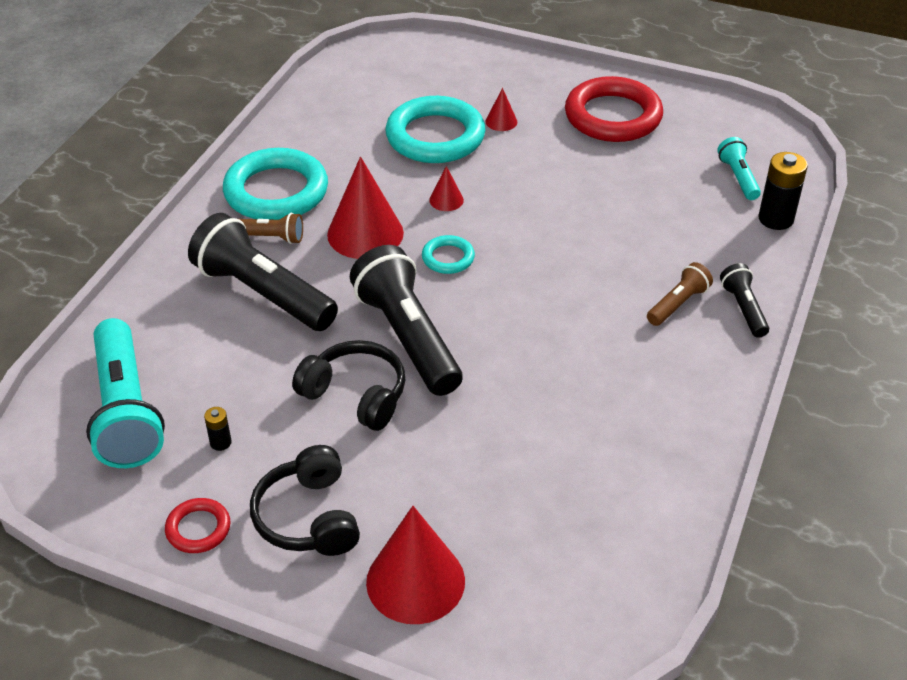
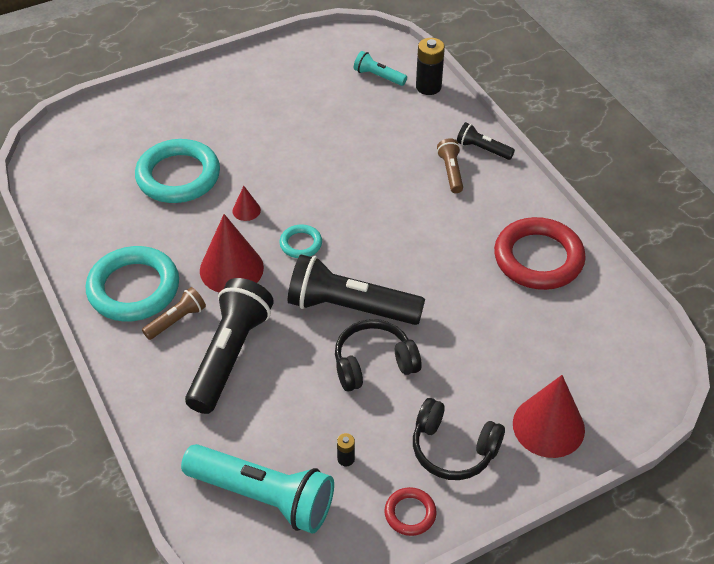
camera: 50 degrees left, 5 degrees up
(263, 293) = (230, 355): black flashlight -> black flashlight turned 120 degrees clockwise
(501, 121) = (203, 137): red cone -> none
(613, 116) = (262, 87): red ring -> red ring (538, 258)

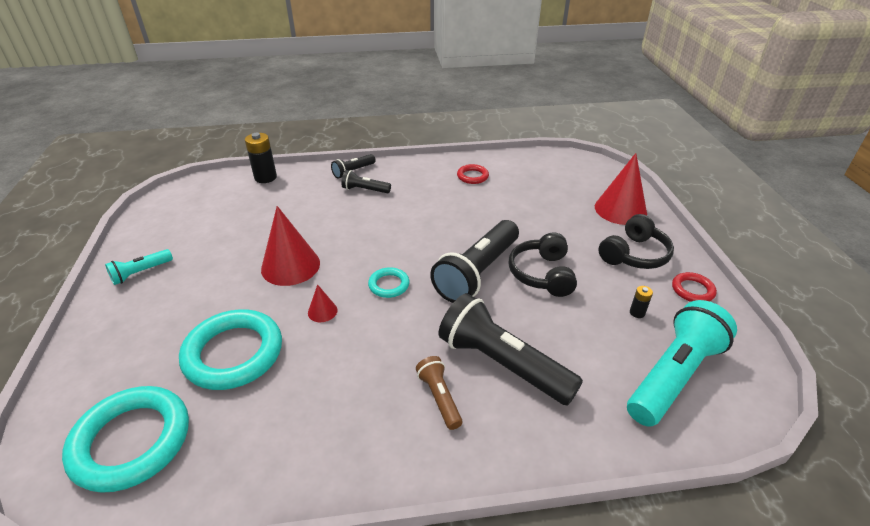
camera: 70 degrees left, 10 degrees down
(134, 288) = (375, 428): turquoise ring -> turquoise ring (131, 441)
(231, 269) = (392, 339): red cone -> red cone (290, 266)
(378, 76) = (228, 197): turquoise flashlight -> turquoise flashlight (141, 273)
(451, 172) = (365, 190): brown flashlight -> black flashlight
(538, 258) = (472, 176): red ring -> red ring, size x0.48

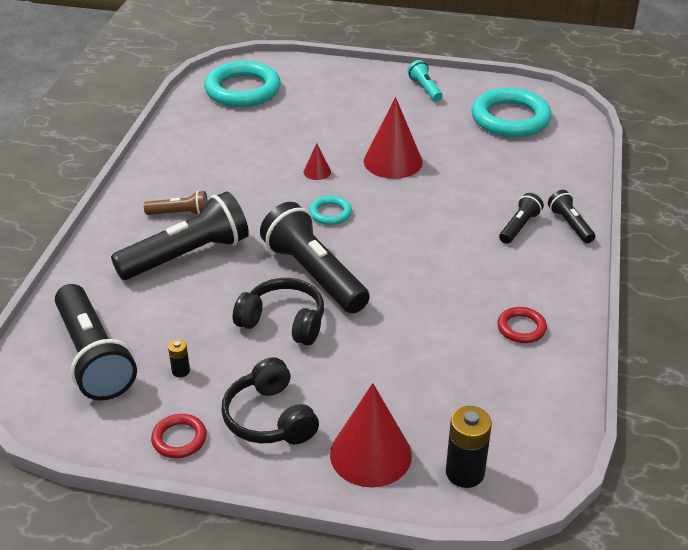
camera: 110 degrees right, 0 degrees up
(233, 353) = (295, 127): turquoise ring -> turquoise ring (510, 118)
(265, 177) = (575, 159): black battery -> black battery (465, 473)
(673, 376) = (93, 356): turquoise flashlight -> black flashlight

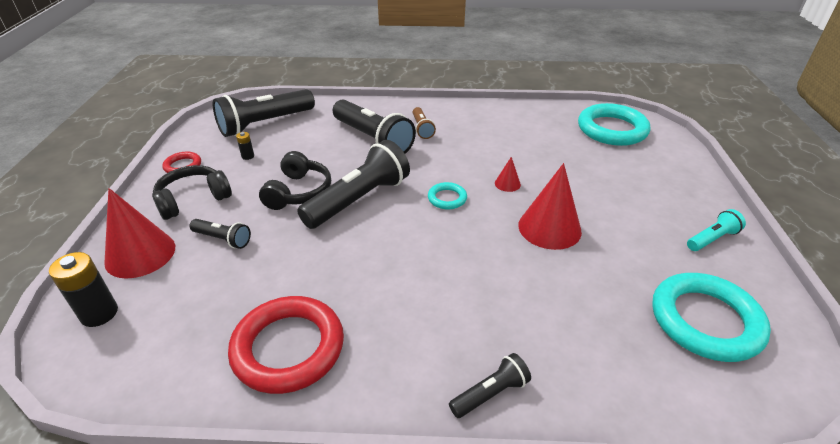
camera: 80 degrees right, 0 degrees up
(519, 227) = (469, 339): black flashlight -> black flashlight (223, 239)
(521, 328) = (288, 348): red ring -> red ring, size x2.09

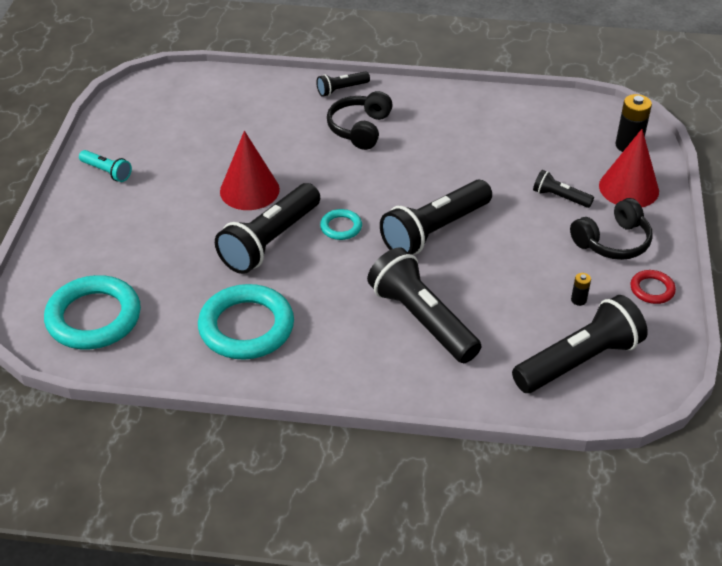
camera: 175 degrees left, 5 degrees up
(288, 348) = (476, 118): red ring -> none
(298, 192) = (501, 244): black headphones -> black headphones (360, 129)
(422, 129) = (354, 336): brown flashlight -> none
(507, 184) = (270, 241): red cone -> black flashlight
(705, 321) = (171, 116): turquoise ring -> turquoise ring (246, 327)
(712, 239) = (107, 172): turquoise flashlight -> turquoise flashlight turned 120 degrees counterclockwise

